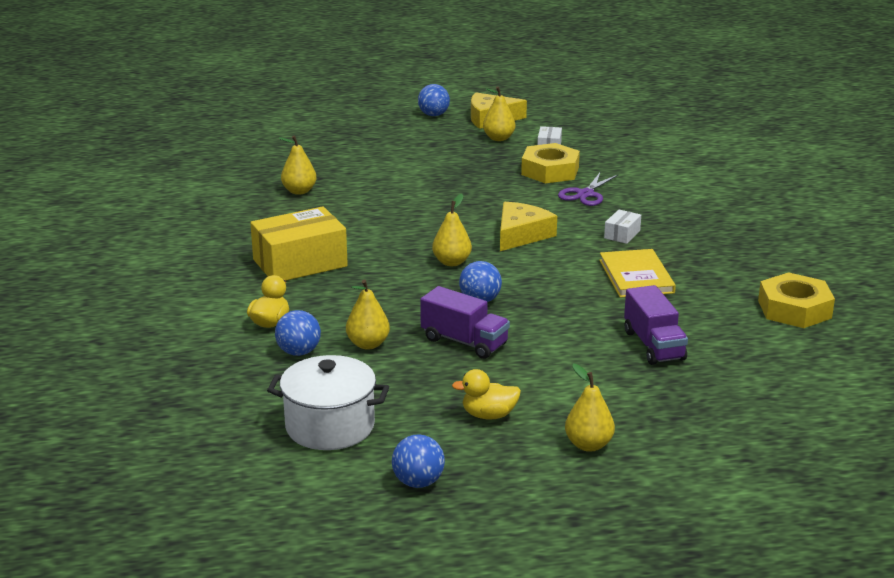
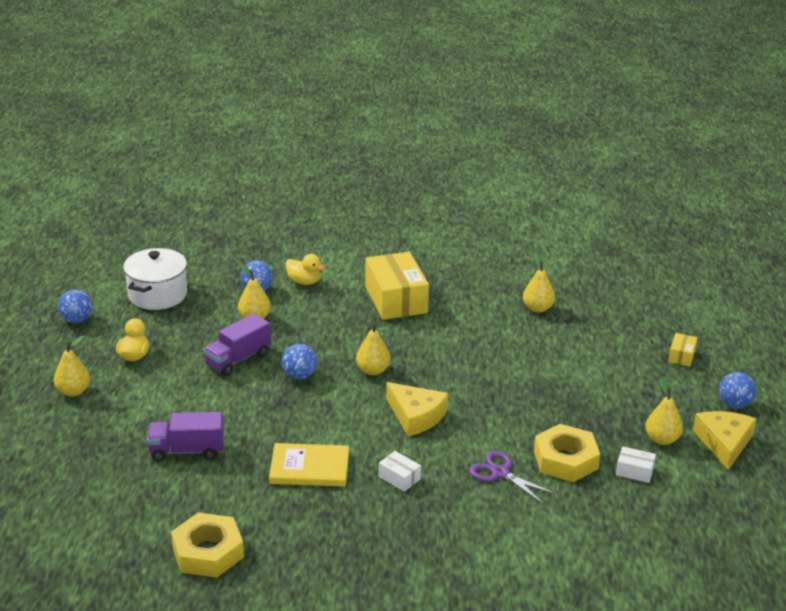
camera: 100 degrees right, 5 degrees up
(366, 132) = (681, 356): none -> yellow box

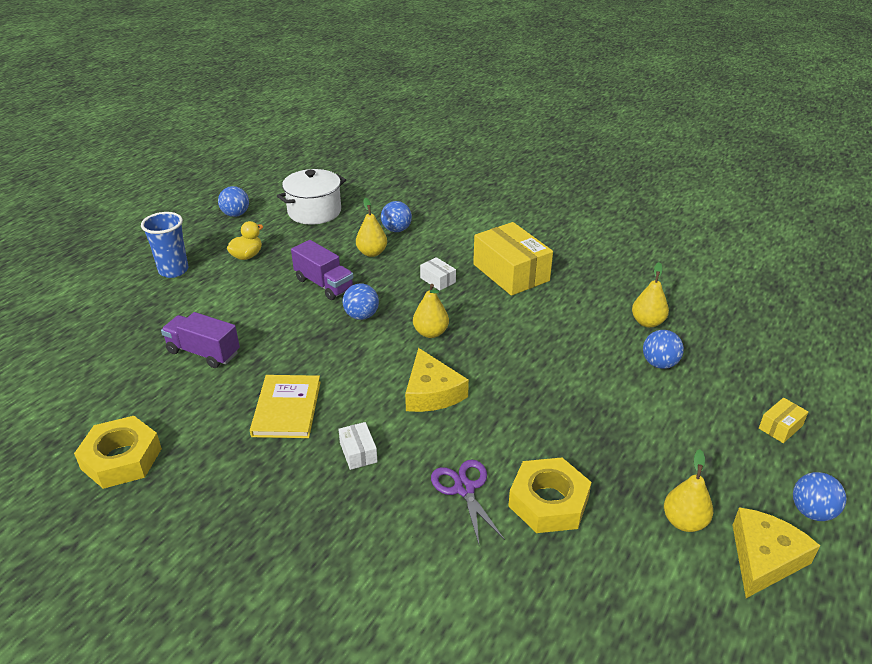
camera: 30 degrees right, 5 degrees up
(73, 391) = (173, 270): yellow pear -> blue cup
(238, 359) = (324, 284): purple truck -> purple truck turned 120 degrees counterclockwise
(304, 282) = (442, 234): yellow duck -> none
(309, 468) = (287, 408): yellow book -> yellow book turned 60 degrees clockwise
(395, 299) = (511, 272): yellow box -> yellow box turned 45 degrees counterclockwise
(569, 338) = (659, 364): none -> blue ball
(634, 471) = (620, 550): white box -> white box (438, 280)

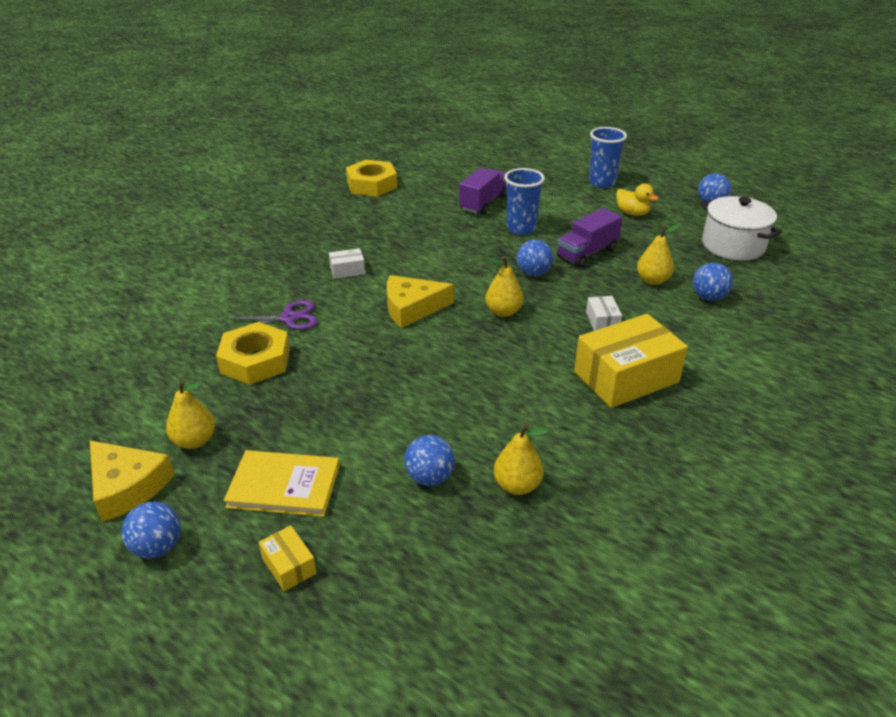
camera: 95 degrees right, 0 degrees up
(270, 324) = (521, 228): none -> blue cup
(287, 408) = (407, 239): yellow book -> yellow book (284, 486)
(438, 280) = (602, 321): white box -> white box turned 60 degrees counterclockwise

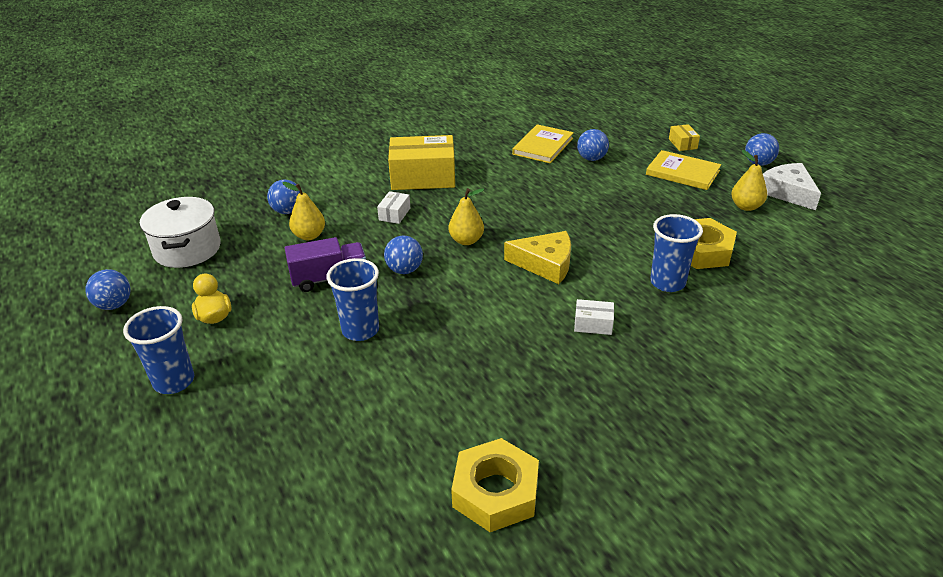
camera: 155 degrees left, 0 degrees up
(127, 486) = (787, 192): yellow cheese -> white cheese
(289, 318) = (667, 283): purple scissors -> blue cup
(483, 203) = (364, 389): purple truck -> none
(517, 485) = (543, 146): yellow pear -> yellow book

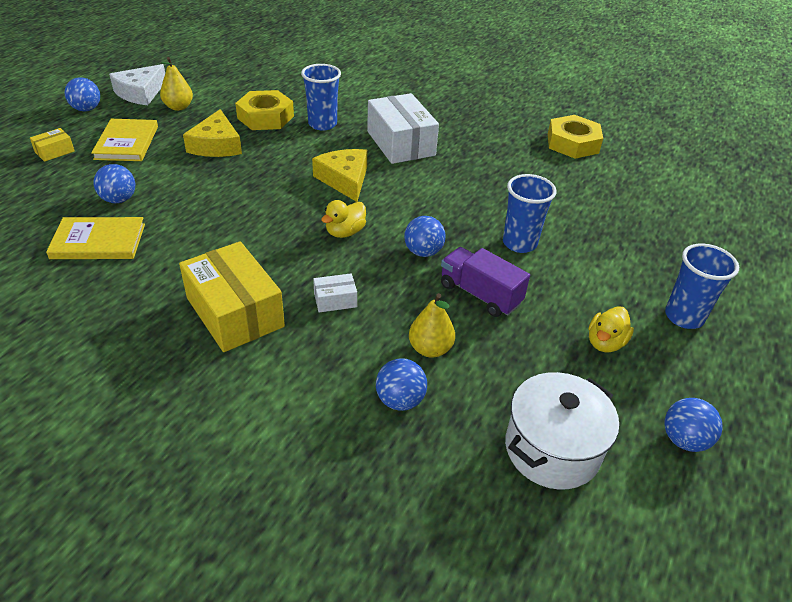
camera: 125 degrees left, 5 degrees up
(466, 240) = (345, 232): yellow pear -> yellow duck
(593, 324) = (400, 143): white box -> white box, size x2.24
(654, 212) = (216, 145): none -> yellow cheese

